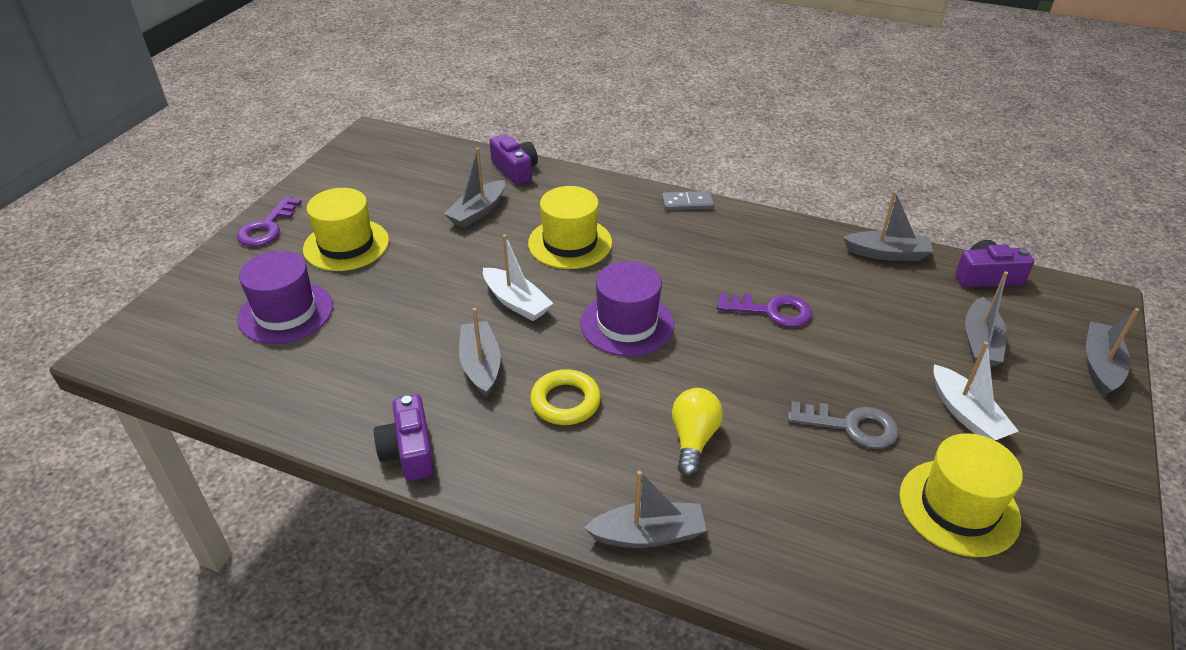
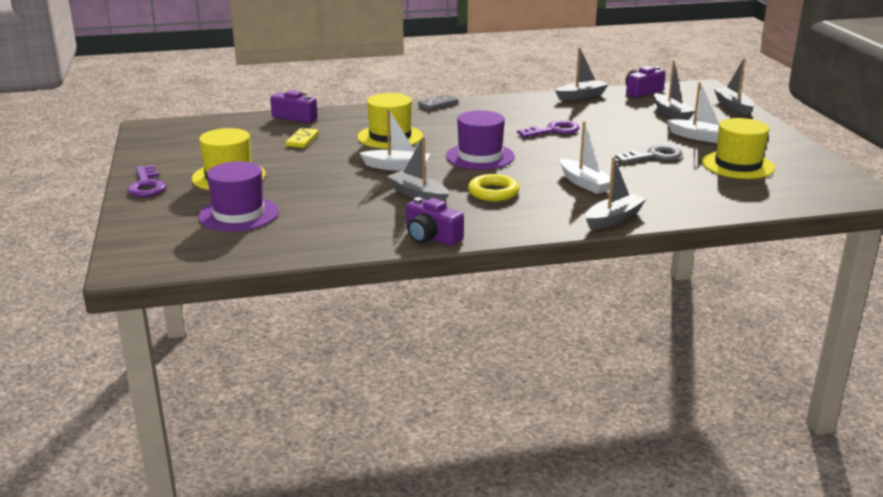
camera: 35 degrees left, 15 degrees down
(478, 212) = (302, 140): grey boat -> yellow domino
(693, 439) = (585, 183): yellow light bulb -> white boat

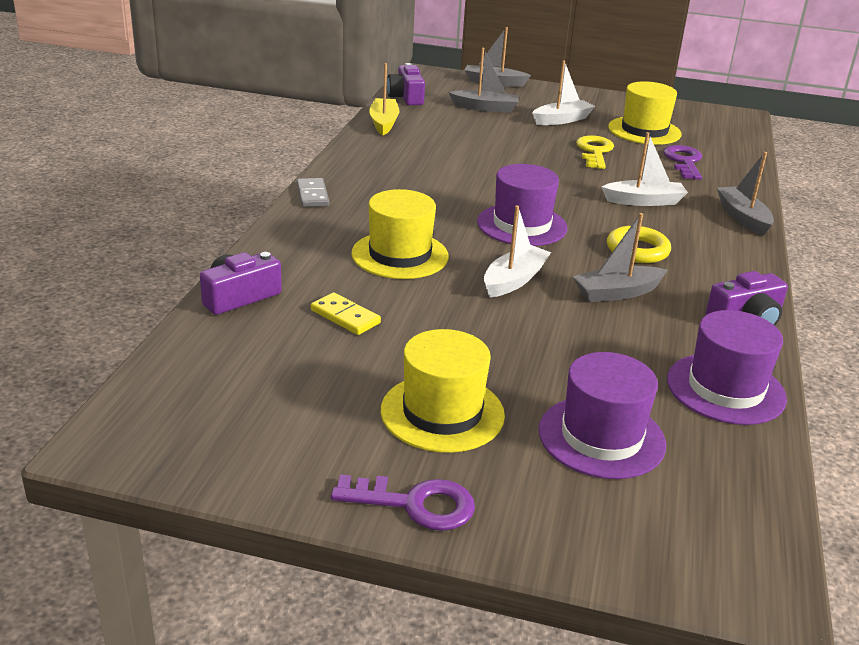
camera: 65 degrees left, 5 degrees up
(326, 240) = (725, 389): none -> purple hat
(553, 131) = (478, 167): purple key -> purple key (684, 161)
(581, 96) = (383, 123): grey boat -> yellow boat
(654, 156) = (594, 151): grey key -> yellow key

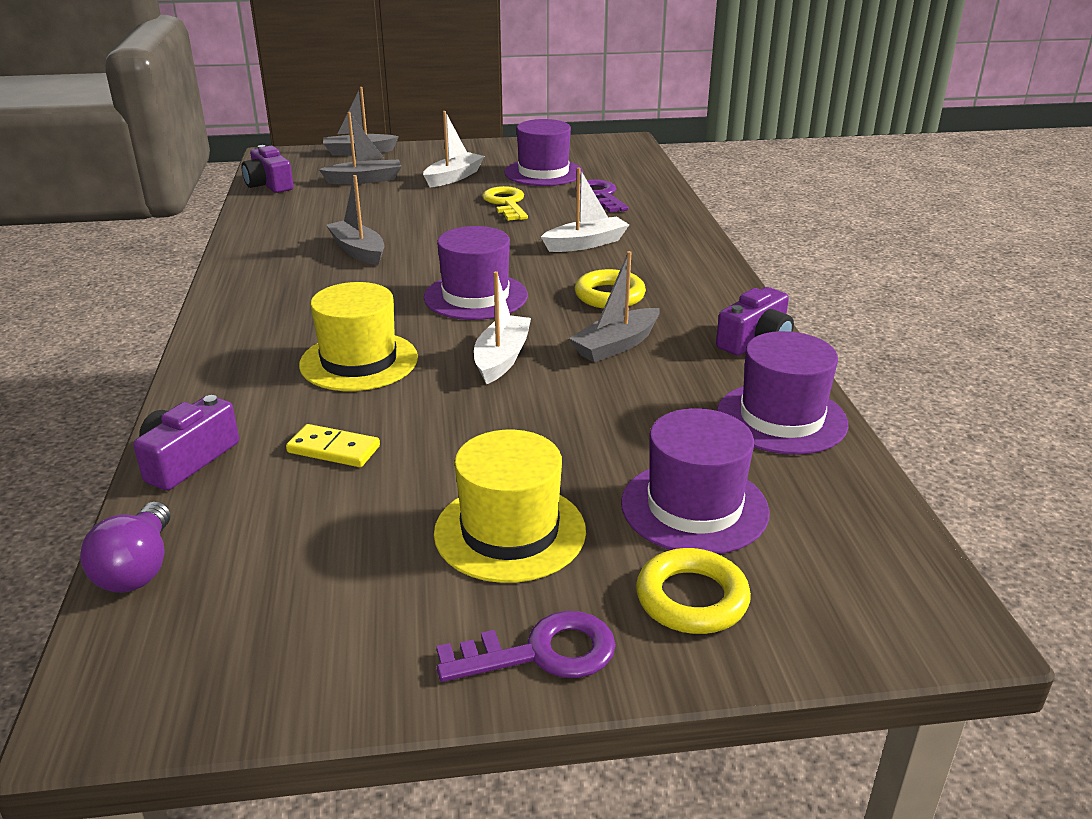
camera: 20 degrees left, 0 degrees up
(170, 362) = (138, 568): none -> purple light bulb
(312, 195) = (216, 316): grey domino -> none
(383, 123) = (258, 217): yellow boat -> none
(555, 503) = (692, 598): none -> yellow ring
(644, 131) = (543, 173): yellow hat -> purple hat
(743, 218) = (690, 240): grey boat -> grey boat (358, 251)

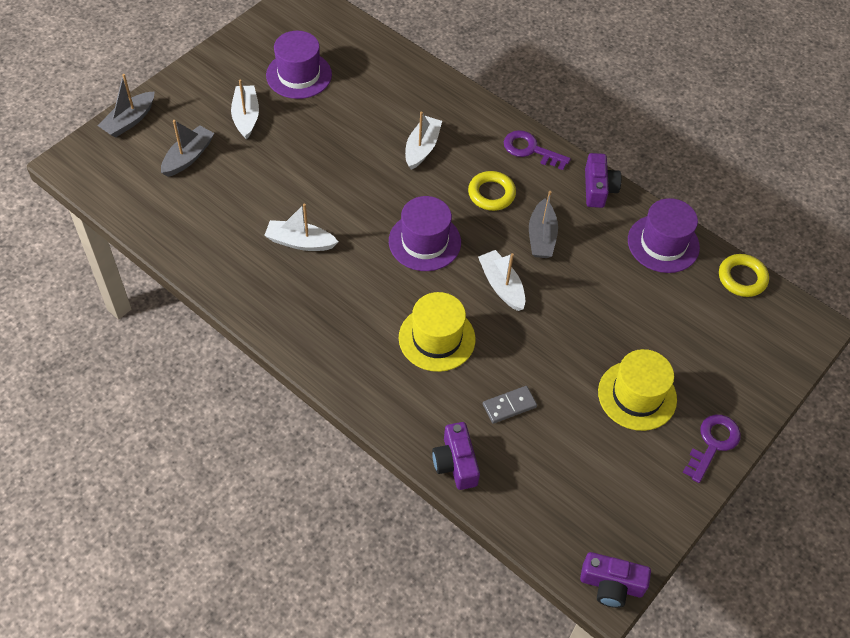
camera: 45 degrees left, 25 degrees up
(138, 568) = (527, 530): purple light bulb -> none
(269, 184) = (126, 204): purple camera -> purple camera (611, 585)
(334, 449) = (509, 405): yellow domino -> grey domino
(358, 251) = (300, 242): grey boat -> white boat
(506, 203) = (321, 129): yellow key -> none
(600, 196) = (368, 85): purple key -> purple key (530, 150)
(692, 598) = (732, 378): yellow ring -> yellow ring (742, 278)
(694, 507) = (686, 328): purple hat -> none

